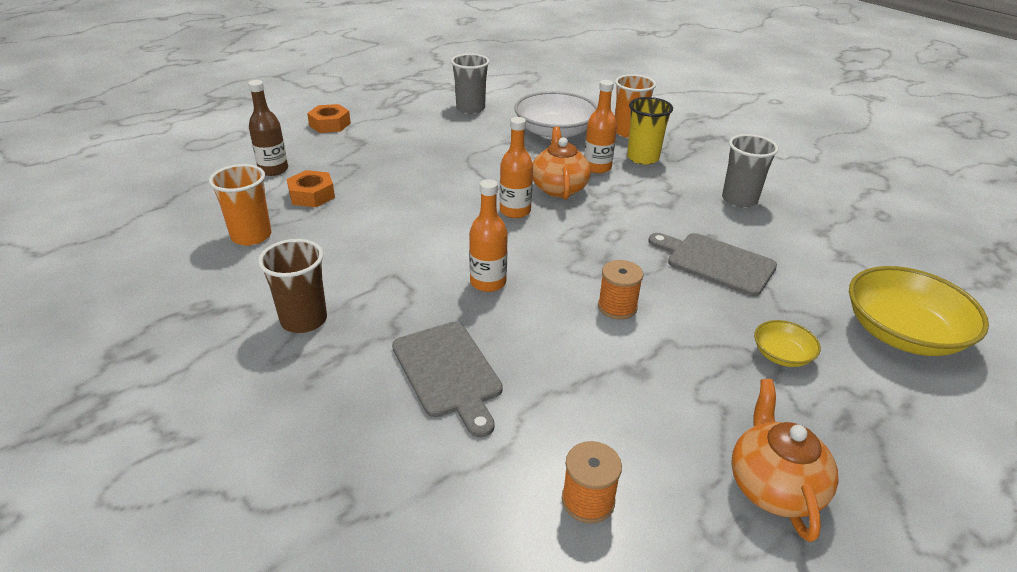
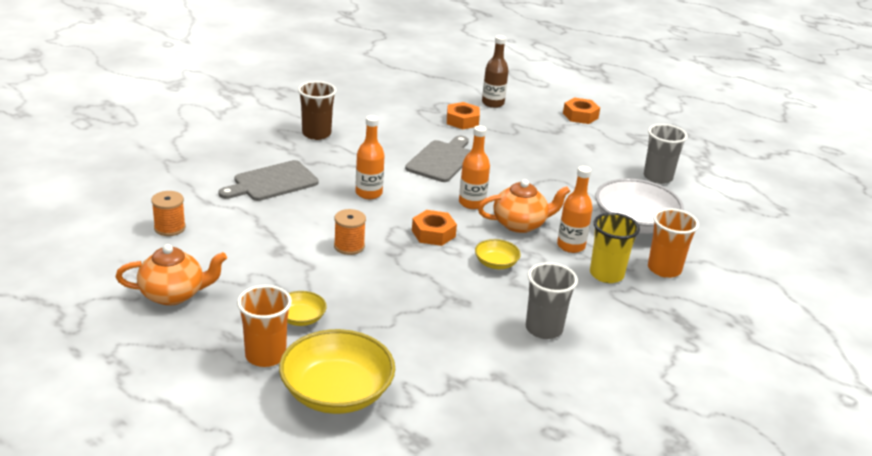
camera: 80 degrees right, 5 degrees down
(251, 236) = (402, 107): orange cup -> orange cup (265, 355)
(581, 243) = (433, 233): none -> orange nut
(635, 211) = (496, 263): none -> yellow bowl
(716, 263) = (422, 300): grey cutting board -> grey cutting board (441, 160)

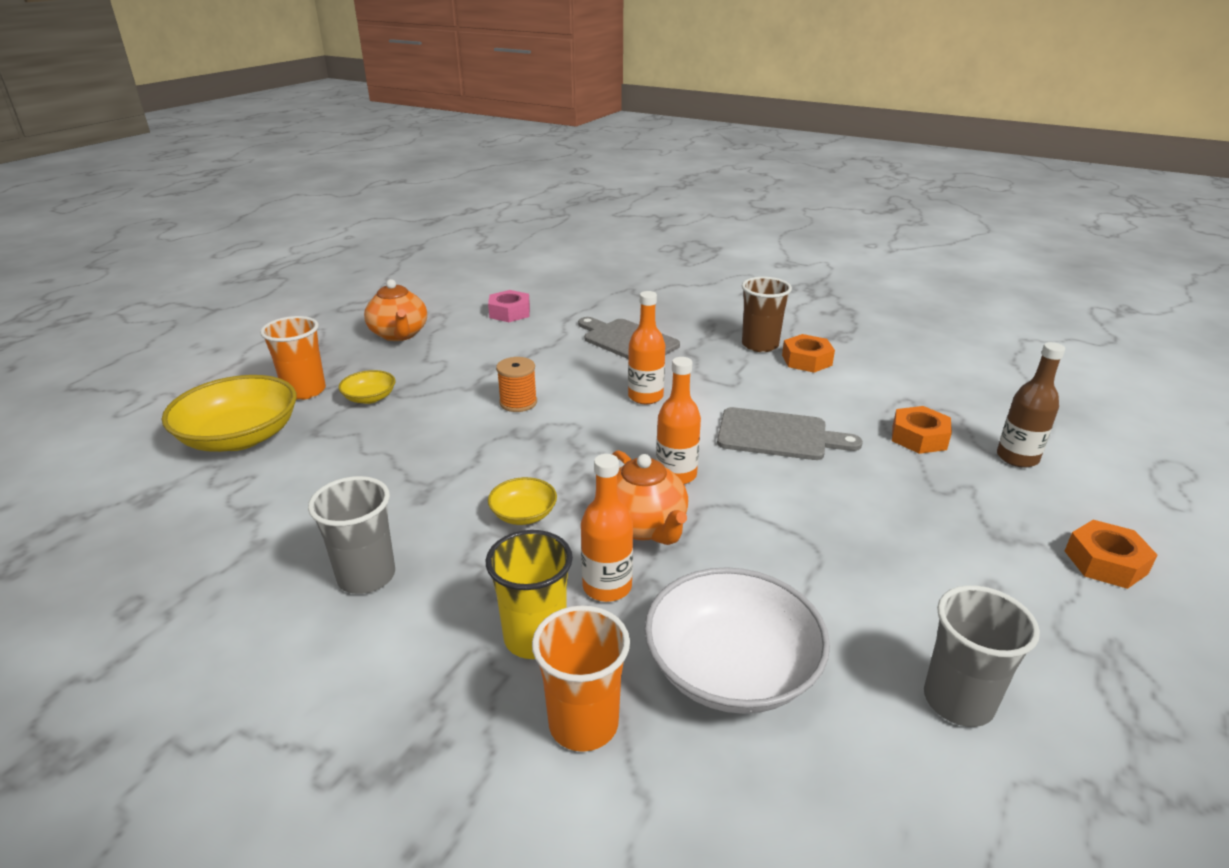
camera: 80 degrees right, 0 degrees up
(169, 228) = (509, 312): orange spool -> pink nut
(433, 233) = (576, 454): orange nut -> orange nut (806, 360)

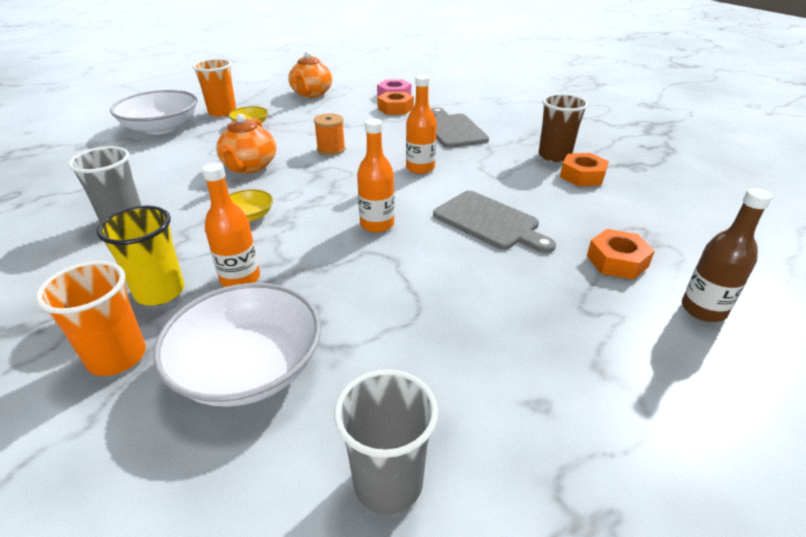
camera: 30 degrees right, 5 degrees up
(240, 437) = (161, 128): yellow bowl -> white bowl
(643, 526) = (312, 249): orange teapot -> orange teapot (249, 167)
(1105, 562) = (694, 437): orange nut -> orange nut (395, 108)

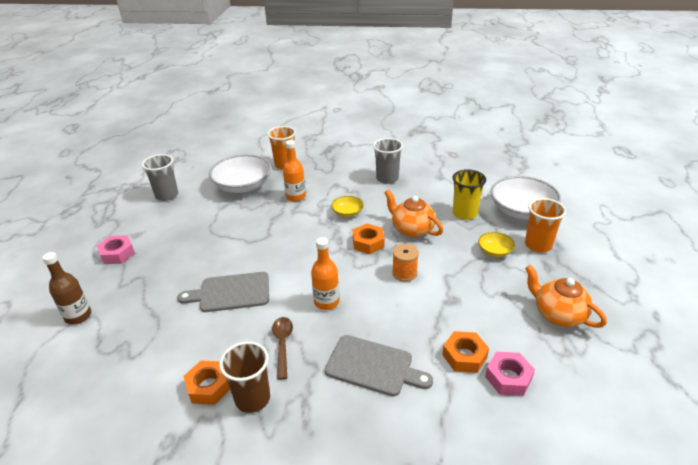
camera: 130 degrees right, 0 degrees up
(160, 292) = (312, 178): yellow cup -> yellow cup (464, 213)
(377, 224) = (285, 250): orange bottle -> none
(495, 166) = (282, 344): none -> brown spoon
(599, 383) = (117, 253): none -> pink nut
(617, 261) = (137, 316): orange nut -> orange nut (368, 243)

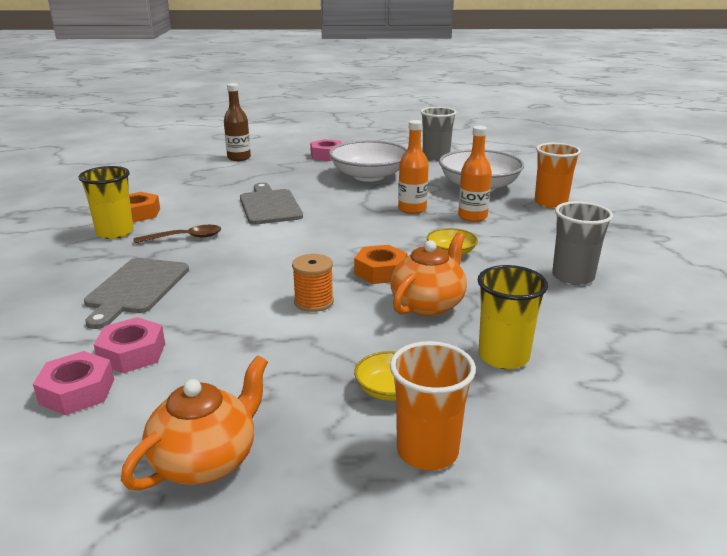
camera: 80 degrees right, 10 degrees down
(252, 398) = (115, 232): brown cup -> yellow cup
(326, 302) = (252, 254): orange bottle -> orange bottle (412, 209)
(464, 356) = (132, 353): orange nut -> pink nut
(522, 211) = (555, 435): white bowl -> white bowl (369, 176)

